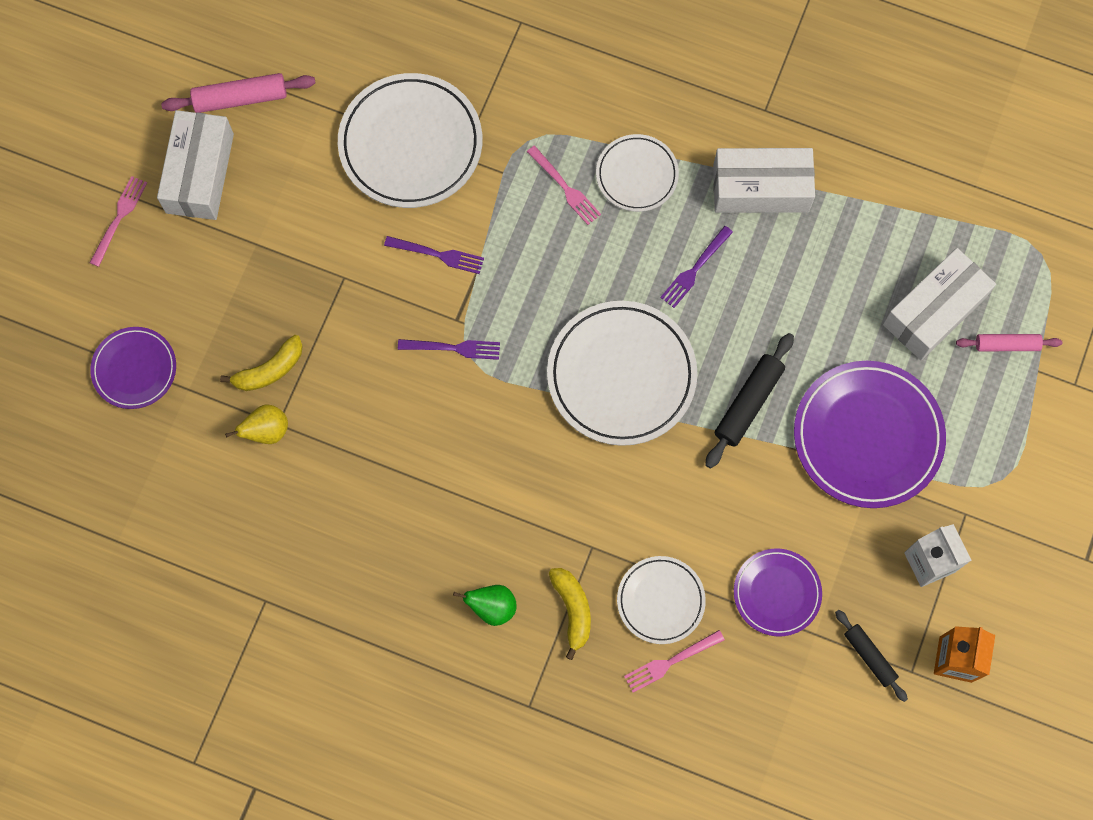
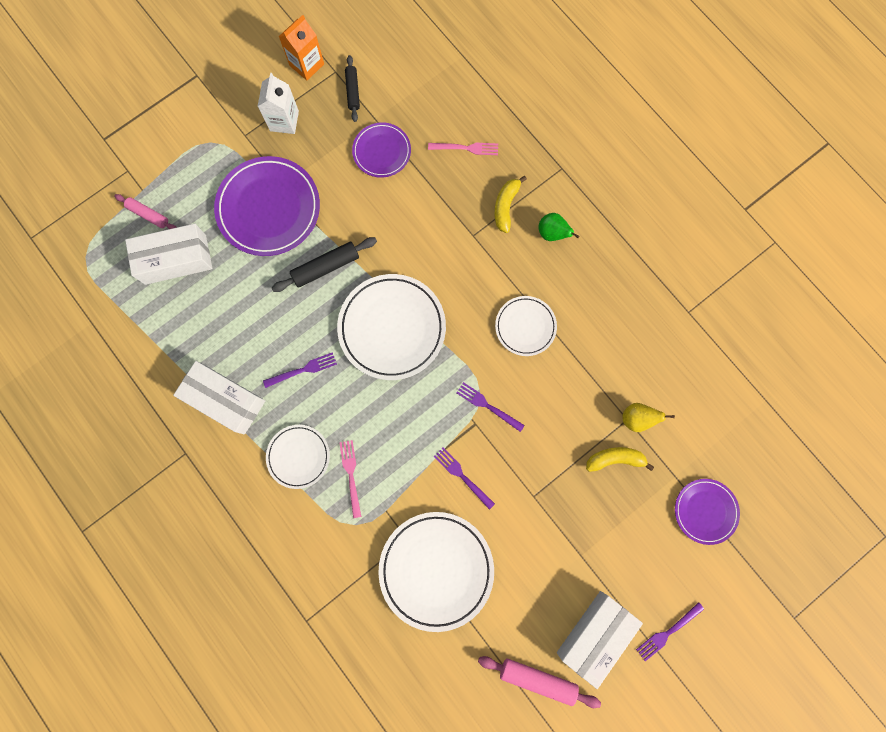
camera: 150 degrees left, 5 degrees up
(119, 217) = (667, 632): pink fork -> purple fork
(660, 600) = (451, 184): white plate -> white plate (525, 326)

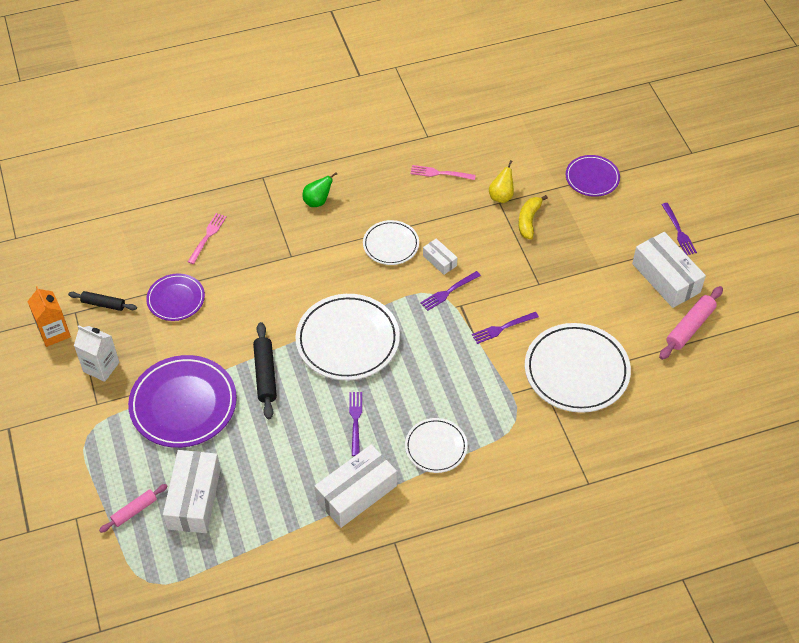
camera: 70 degrees left, 25 degrees down
(351, 475) = (469, 410): pink fork -> pink fork (439, 173)
(505, 206) = (276, 225): yellow banana -> none
(524, 383) = (439, 260): none -> white box

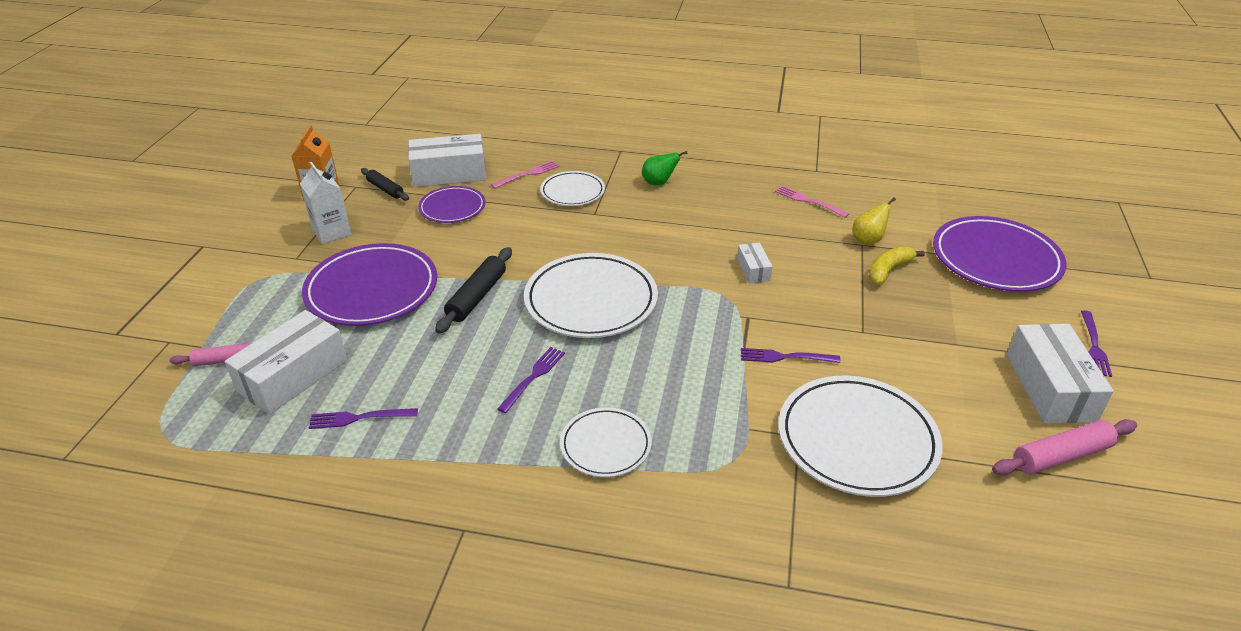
camera: 30 degrees right, 15 degrees down
(356, 493) = (468, 451): white box -> white box (449, 174)
(391, 245) = (708, 239): white plate -> white plate (572, 192)
(448, 292) = (742, 300): purple fork -> purple fork (358, 418)
(592, 178) = (995, 259): purple plate -> purple plate, size x1.75

